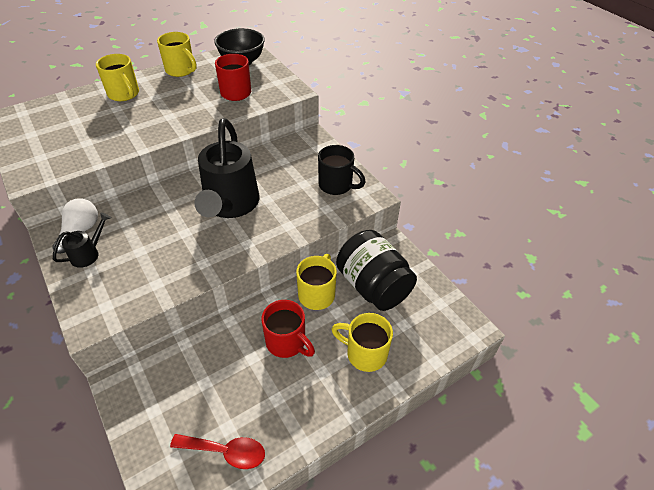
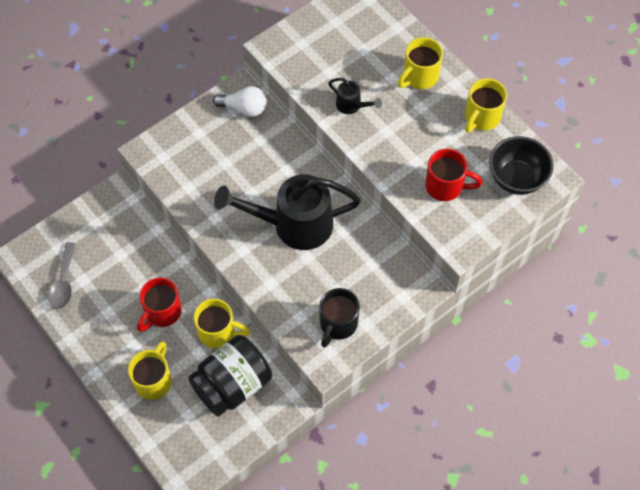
camera: 85 degrees right, 15 degrees up
(88, 254) = (218, 124): black watering can -> black watering can (352, 105)
(226, 452) = (64, 282): red spoon -> grey spoon

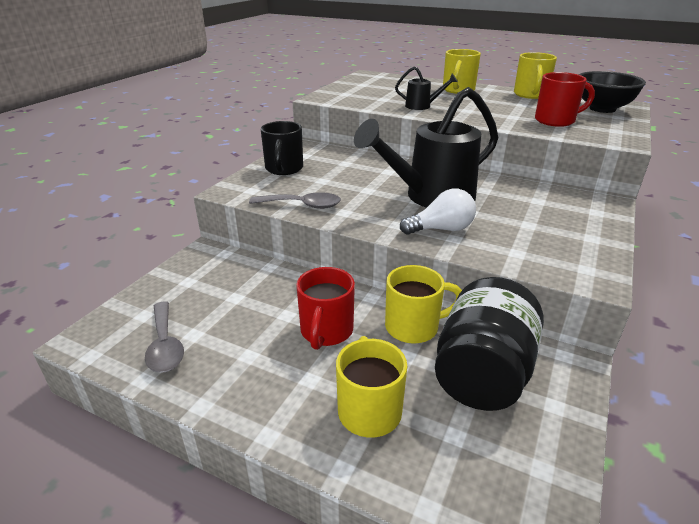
camera: 25 degrees left, 30 degrees down
(190, 196) = (302, 205): none -> grey spoon
(244, 108) = (313, 152): white light bulb -> white light bulb (441, 229)
(337, 324) = (564, 246): black mug -> black mug (284, 169)

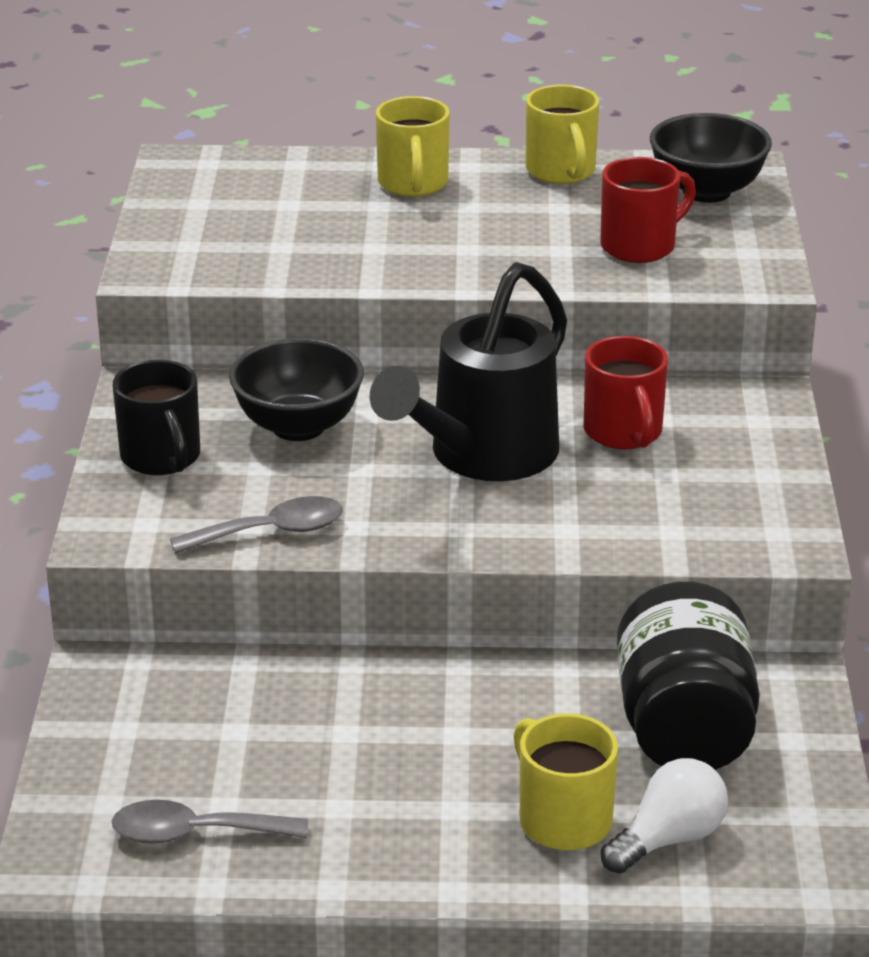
camera: 25 degrees left, 0 degrees up
(165, 345) = (195, 833): grey spoon -> grey spoon turned 135 degrees clockwise
(326, 331) = (428, 738): red mug -> red mug (623, 433)
(353, 170) = (298, 427): none -> black bowl
(414, 327) = (554, 692): yellow mug -> none
(422, 106) = (375, 255): black watering can -> none
(441, 229) = (537, 519): white light bulb -> white light bulb (668, 839)

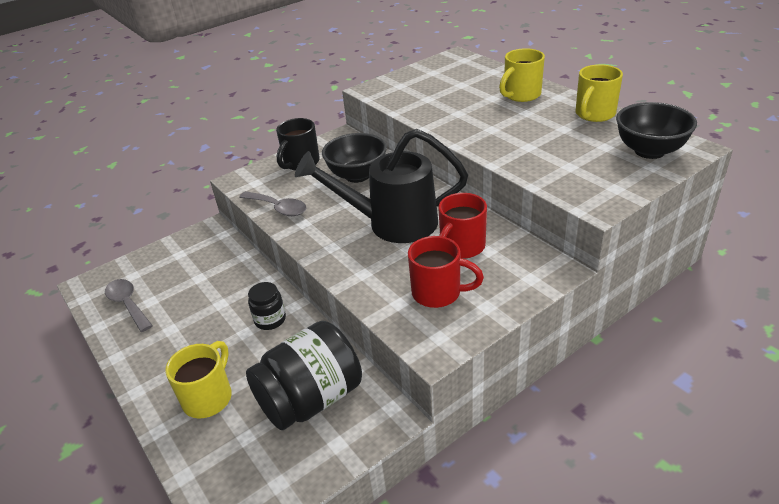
camera: 55 degrees right, 5 degrees up
(461, 698) = (270, 320): none -> black jar
(640, 246) = (567, 161): red mug -> red mug (438, 293)
(668, 839) = (220, 441): white light bulb -> none

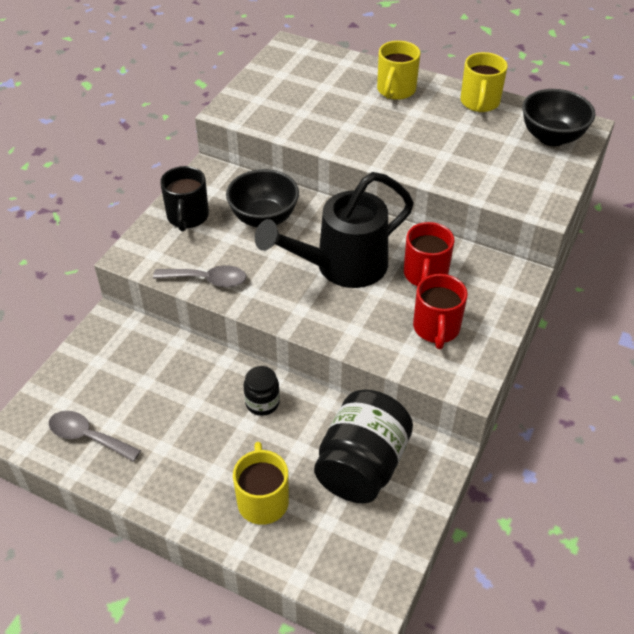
camera: 30 degrees left, 10 degrees up
(438, 293) = (436, 329): red mug -> red mug turned 105 degrees clockwise

